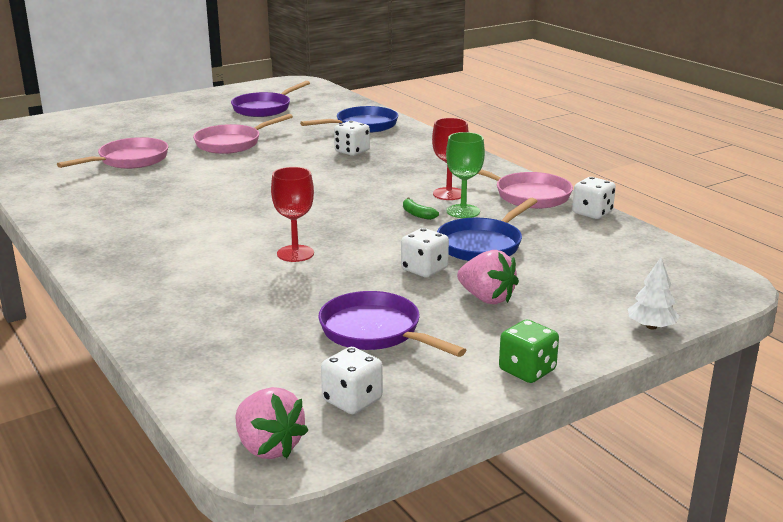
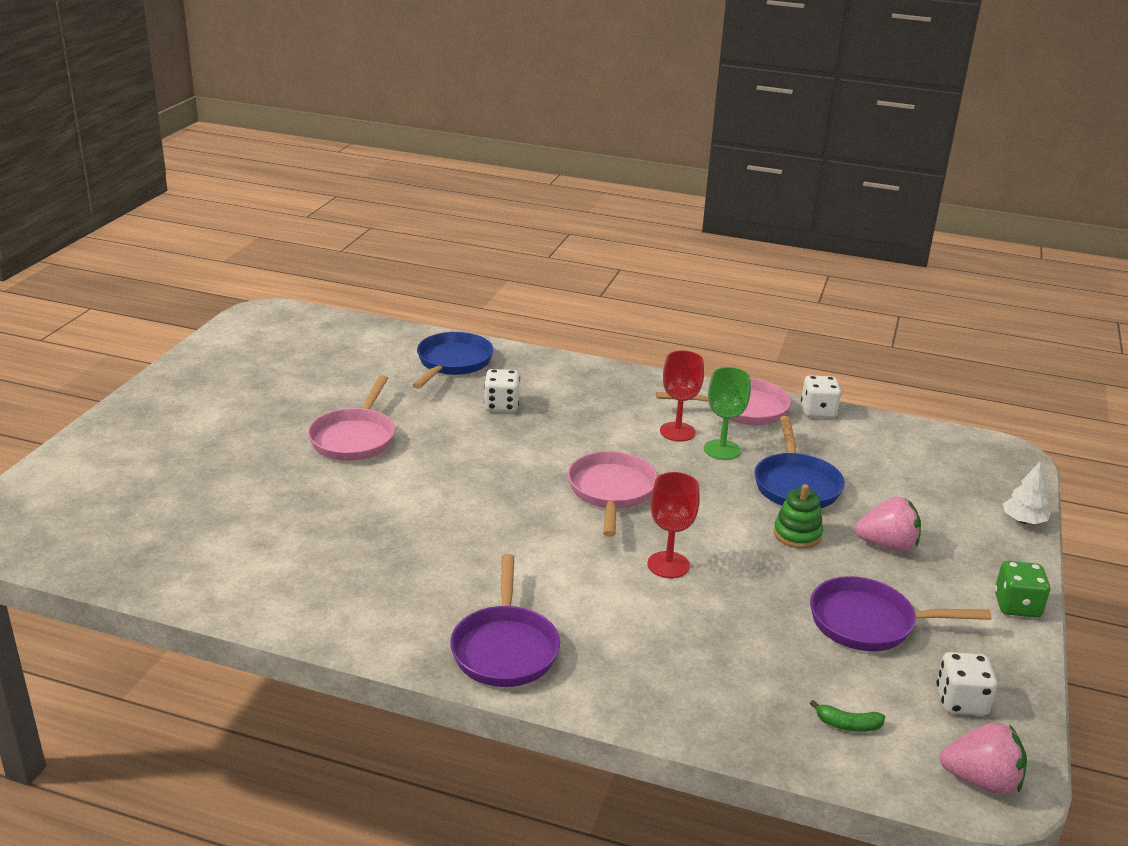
camera: 40 degrees left, 5 degrees up
(129, 160) = (278, 508): pink pan -> pink pan (611, 492)
(264, 108) = (299, 369): purple pan -> purple pan (505, 648)
(417, 214) = (691, 469): green banana -> green banana (848, 725)
(424, 269) = (797, 534): white dice -> green stacking toy

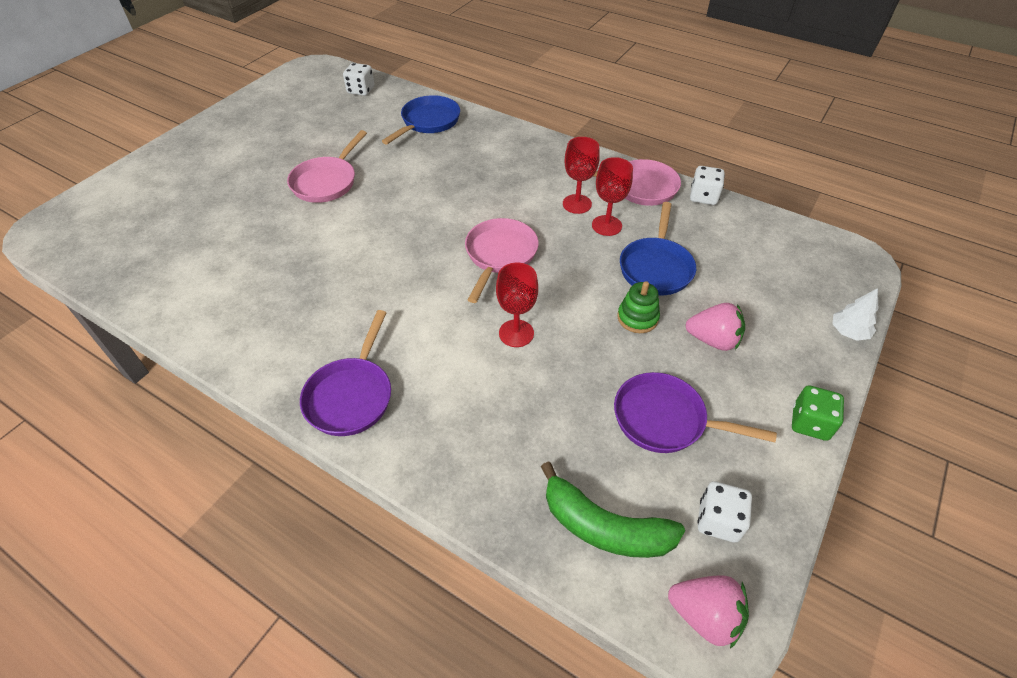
camera: 15 degrees right, 20 degrees up
(501, 405) = (448, 164): white dice -> white dice (361, 90)
(722, 450) = (606, 225): green goblet -> red goblet
(848, 725) = (604, 527): green banana -> green banana, size x2.32

